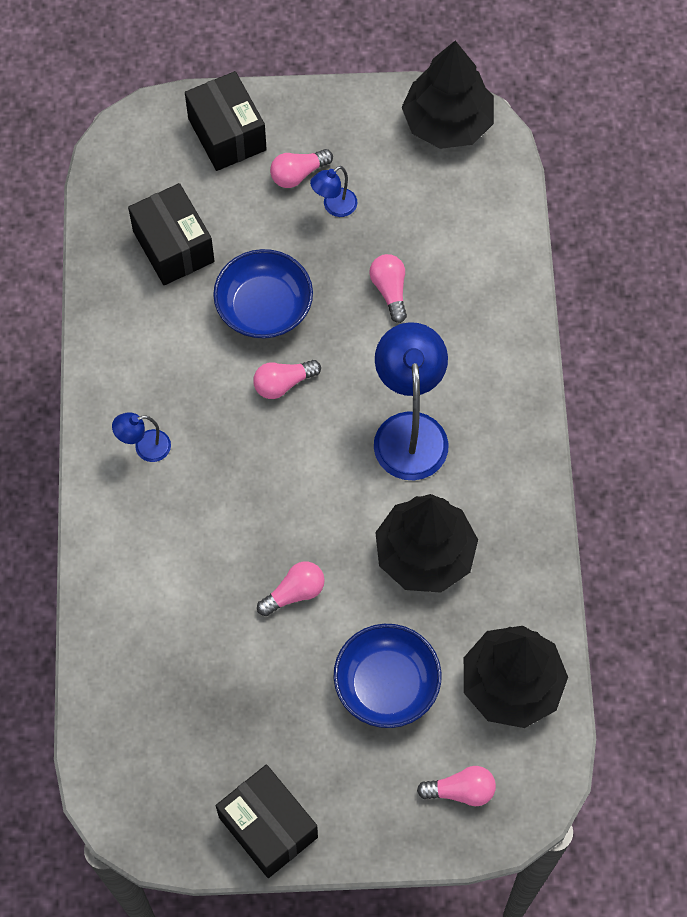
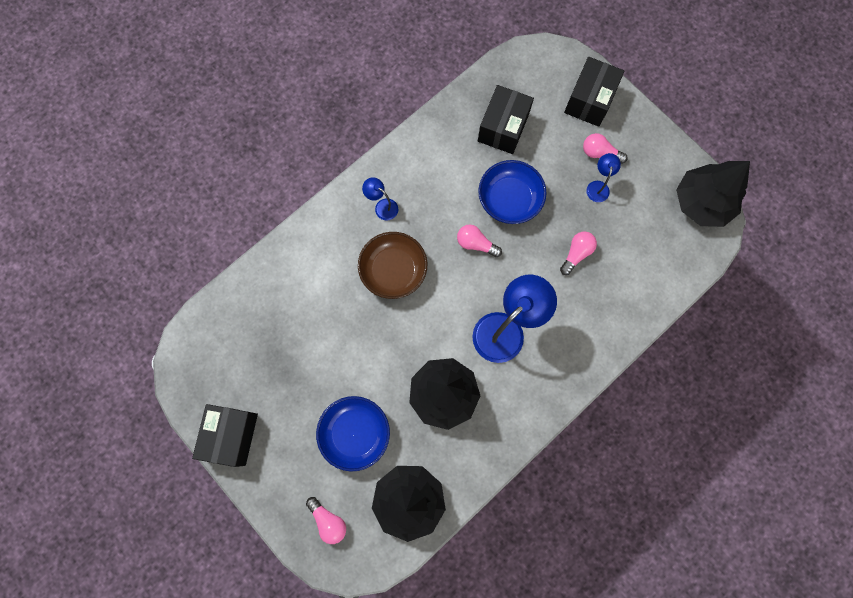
camera: 50 degrees right, 10 degrees up
(233, 495) = (393, 270): none -> brown bowl
(294, 593) = (366, 345): pink light bulb -> none
(334, 207) = (598, 186): blue lamp -> blue lamp turned 90 degrees clockwise

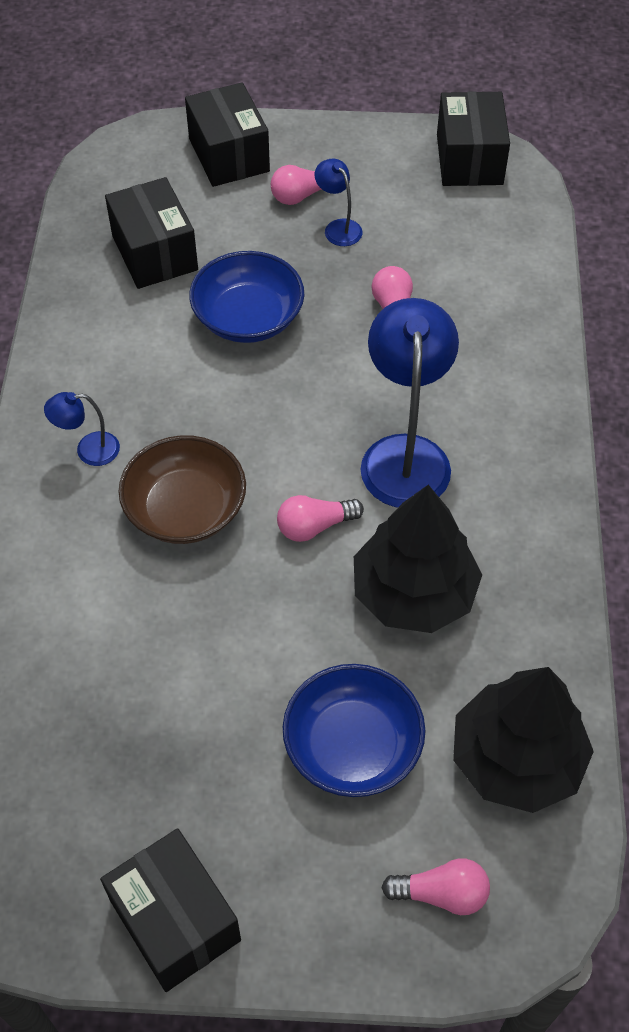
camera: 45 degrees left, 20 degrees down
(476, 244) = (260, 395): pink light bulb -> pink light bulb (314, 526)
(702, 202) = (469, 159): black tree -> black box

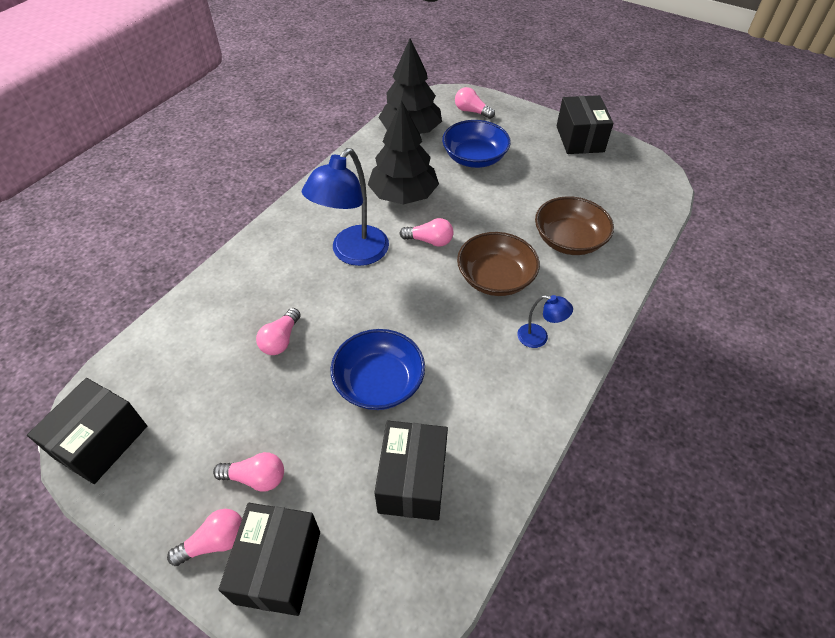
camera: 150 degrees left, 5 degrees down
(104, 630) = (569, 240): none -> brown bowl
(295, 146) = (215, 542): none -> pink light bulb
(338, 227) = (256, 428): blue lamp -> none

